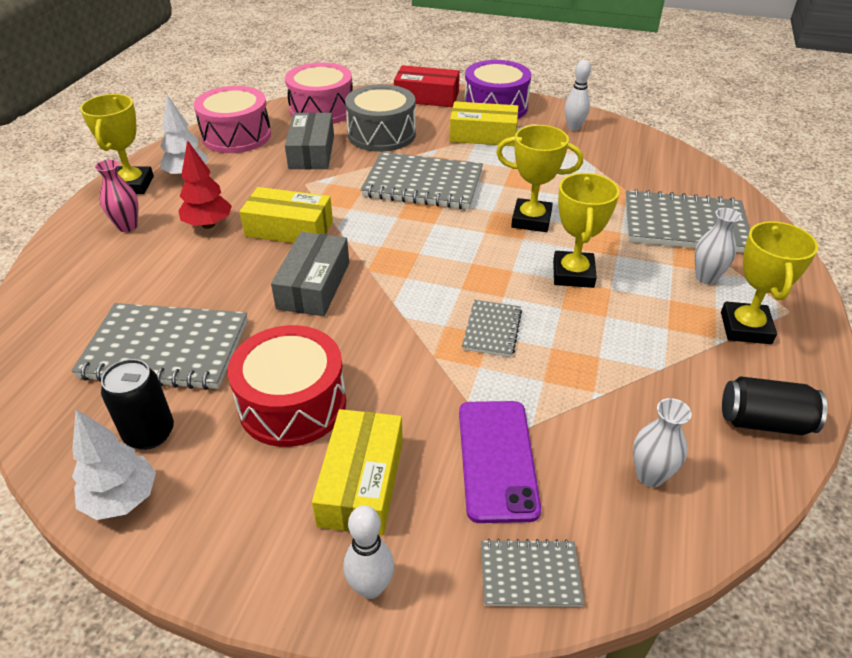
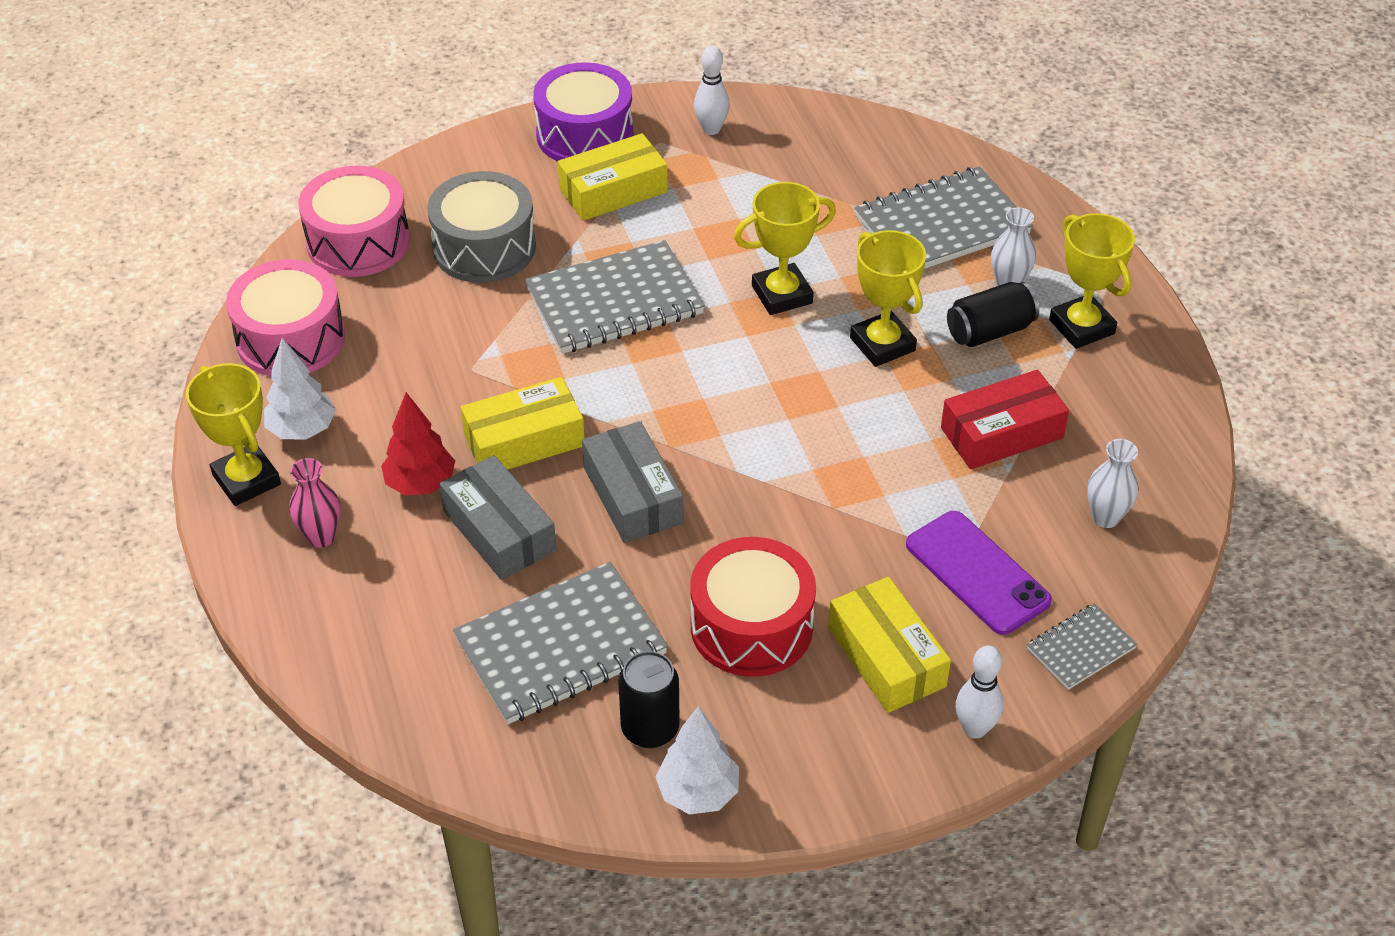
camera: 35 degrees left, 5 degrees up
(312, 152) = (424, 317): grey box -> grey box (499, 530)
(426, 97) = (478, 156): red box -> red box (1001, 433)
(491, 330) = (860, 450): grey notebook -> none
(764, 422) = (1157, 418): black can -> black can (989, 331)

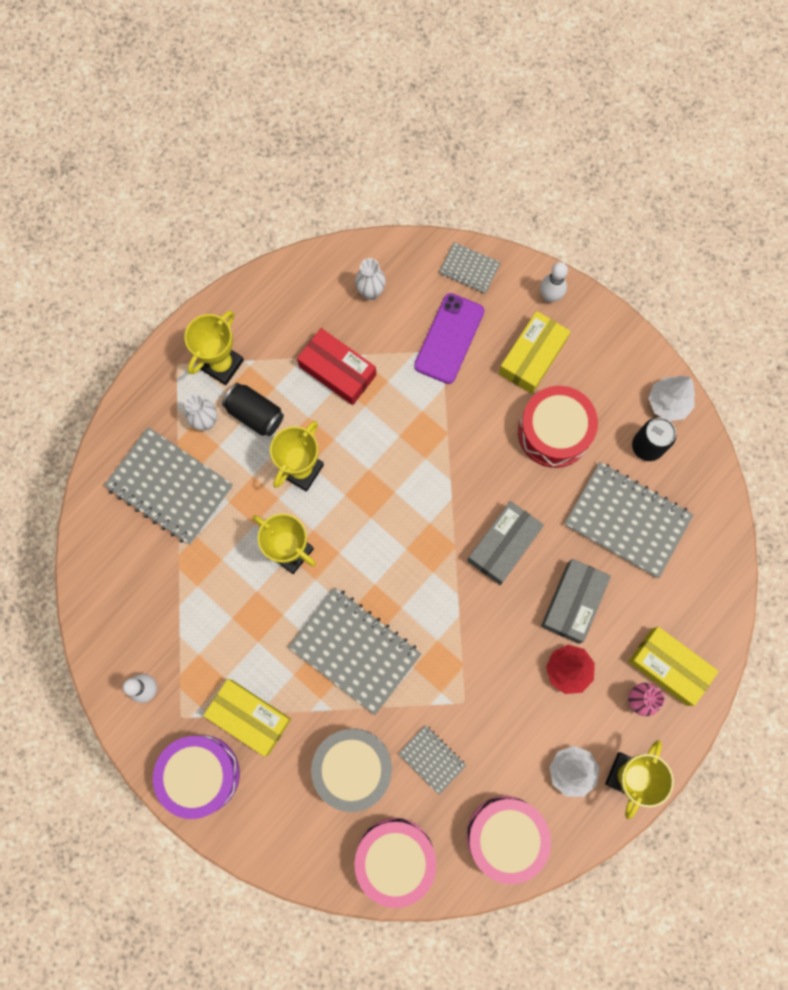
camera: 120 degrees left, 30 degrees up
(433, 314) = (432, 759): none -> grey notebook
(524, 440) = (500, 632): yellow box -> yellow box (669, 667)

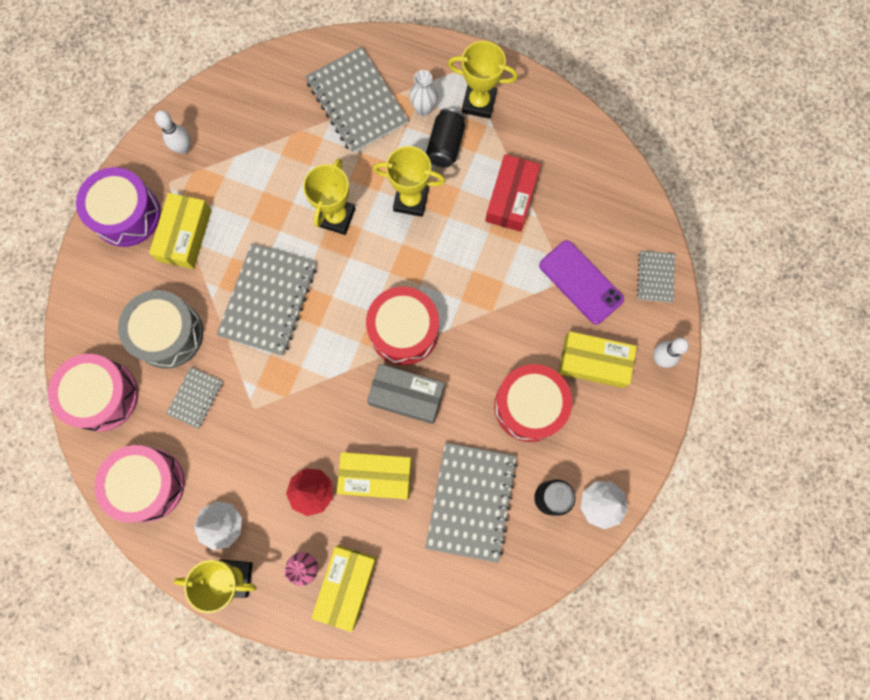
camera: 70 degrees right, 0 degrees up
(170, 486) = (357, 102): grey notebook -> grey notebook turned 45 degrees counterclockwise
(371, 292) = (596, 200): white vase -> none
(436, 525) = (404, 330): none -> red drum
(449, 338) = (581, 282): purple phone -> purple phone turned 45 degrees clockwise
(573, 602) = (375, 476): grey box -> yellow box

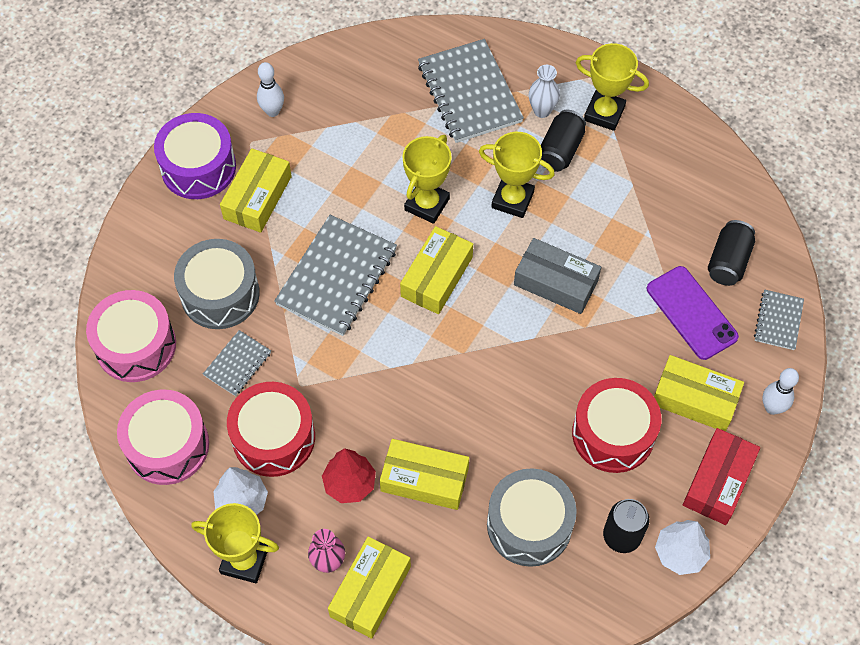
camera: 10 degrees right, 15 degrees down
(356, 285) = (436, 277): none -> yellow box
(404, 330) = (482, 331): red drum -> red drum (274, 437)
(406, 396) = (474, 400): grey box -> grey box (556, 282)
(471, 501) = (529, 525): grey notebook -> grey drum
(511, 198) = (625, 214): red box -> red box (718, 481)
(605, 228) = (728, 261): none -> black can

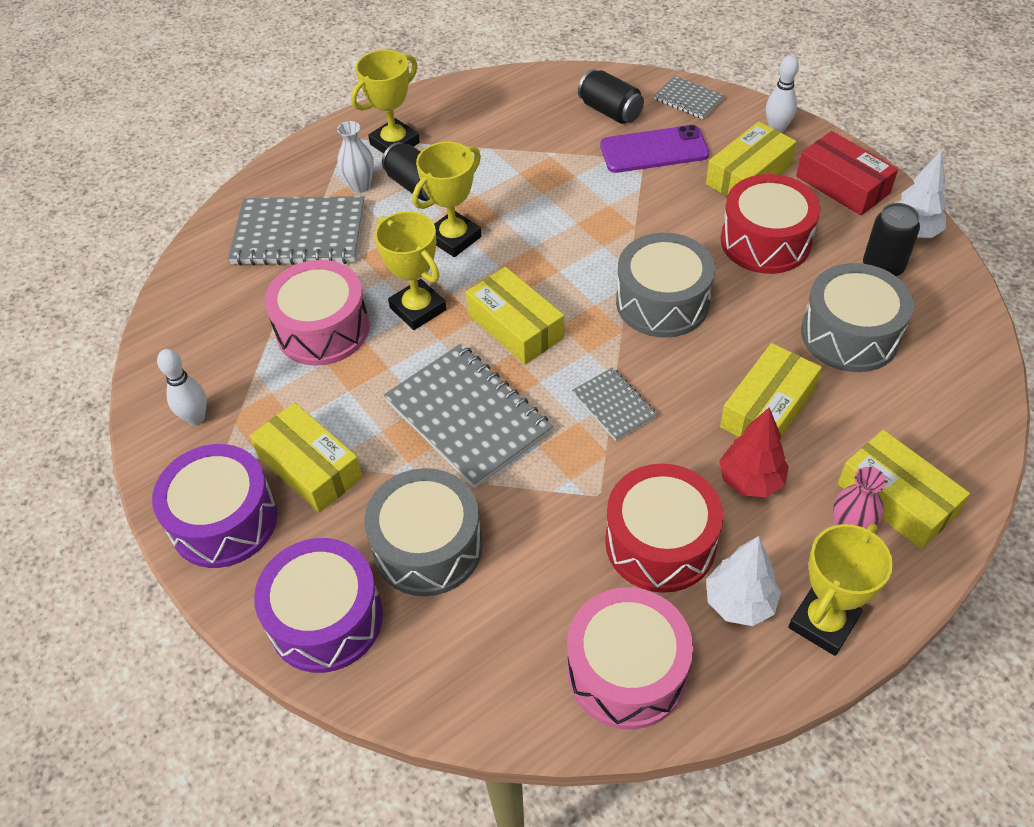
camera: 65 degrees left, 10 degrees down
(136, 345) = (456, 671): pink drum -> pink drum (323, 329)
(148, 257) = (326, 618): none -> purple drum
(237, 364) = (539, 554): grey notebook -> grey notebook (613, 405)
(506, 373) = (662, 302): none -> grey drum
(556, 282) = (572, 234): grey box -> none

